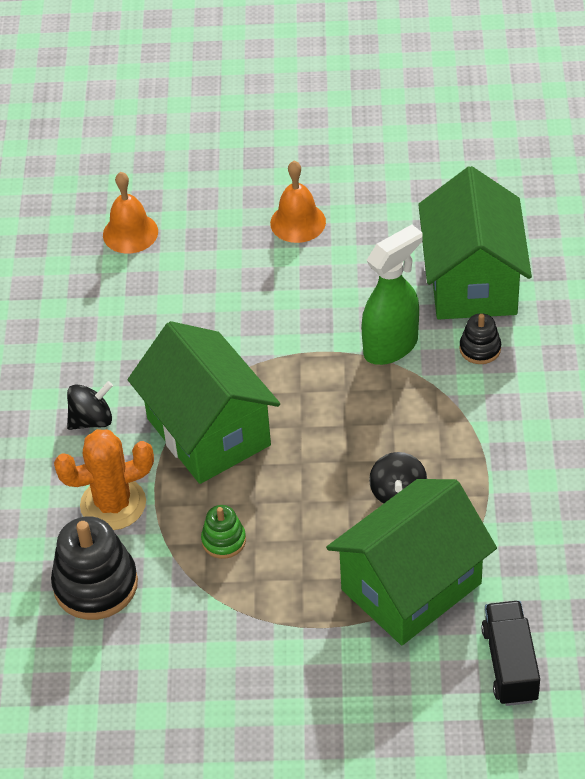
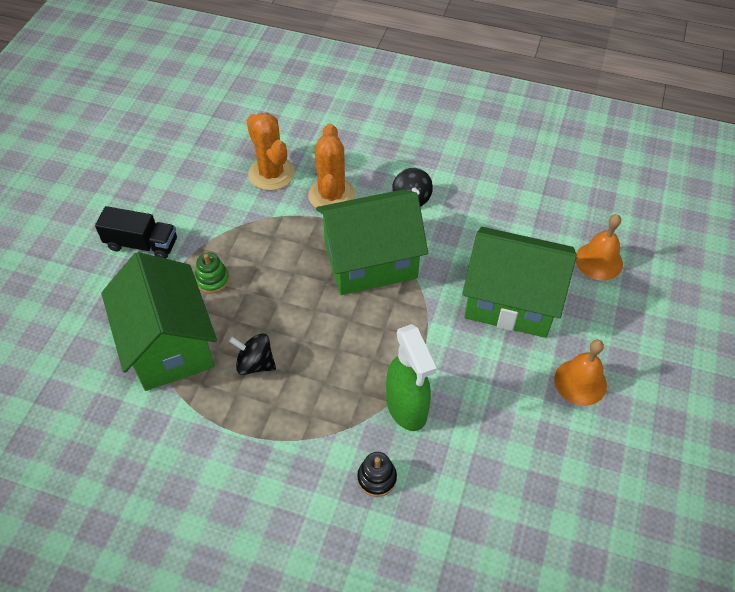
camera: 105 degrees right, 5 degrees up
(95, 584) = (271, 174): black stacking toy -> orange cactus
(224, 540) = (270, 246): green stacking toy -> green stacking toy (212, 280)
(472, 281) = (461, 502): green house -> green house (511, 301)
(510, 664) = (69, 385): black truck -> black truck (142, 244)

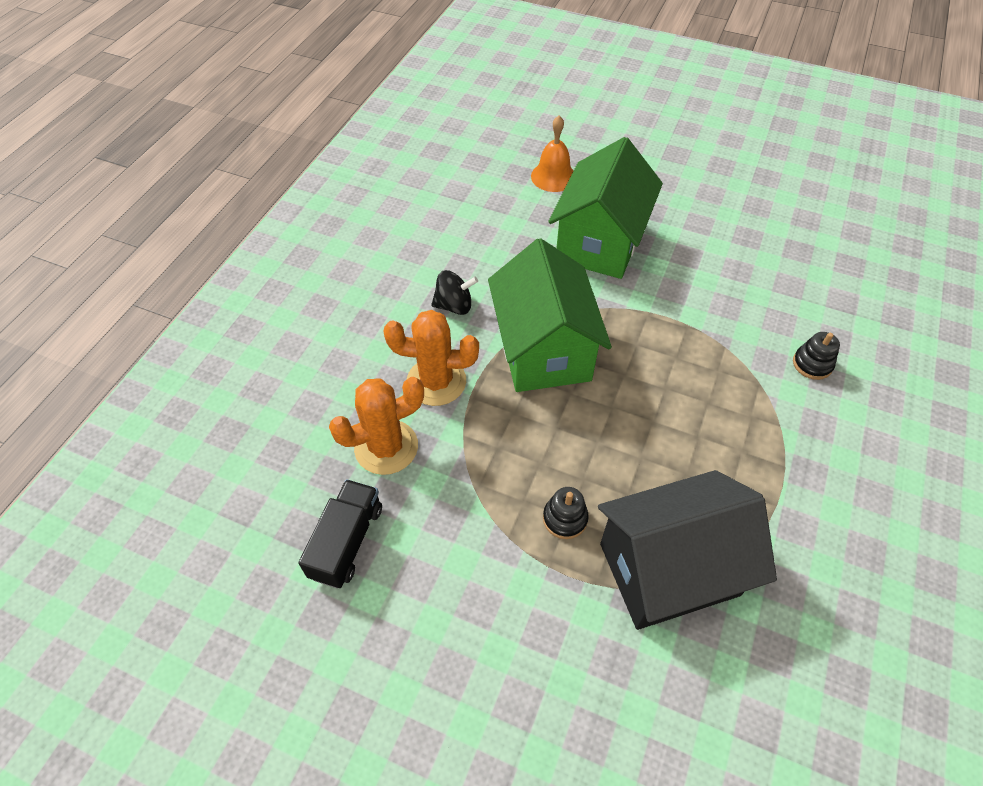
camera: 85 degrees left, 0 degrees up
(142, 244) = (496, 617): black truck -> black truck (347, 541)
(169, 345) = (669, 569): green house -> black house
(212, 280) = (565, 518): green stacking toy -> black stacking toy
(255, 363) = (690, 469): black spinning top -> none
(407, 408) = (731, 334): green spray bottle -> none
(580, 382) = (689, 210): orange bell -> none

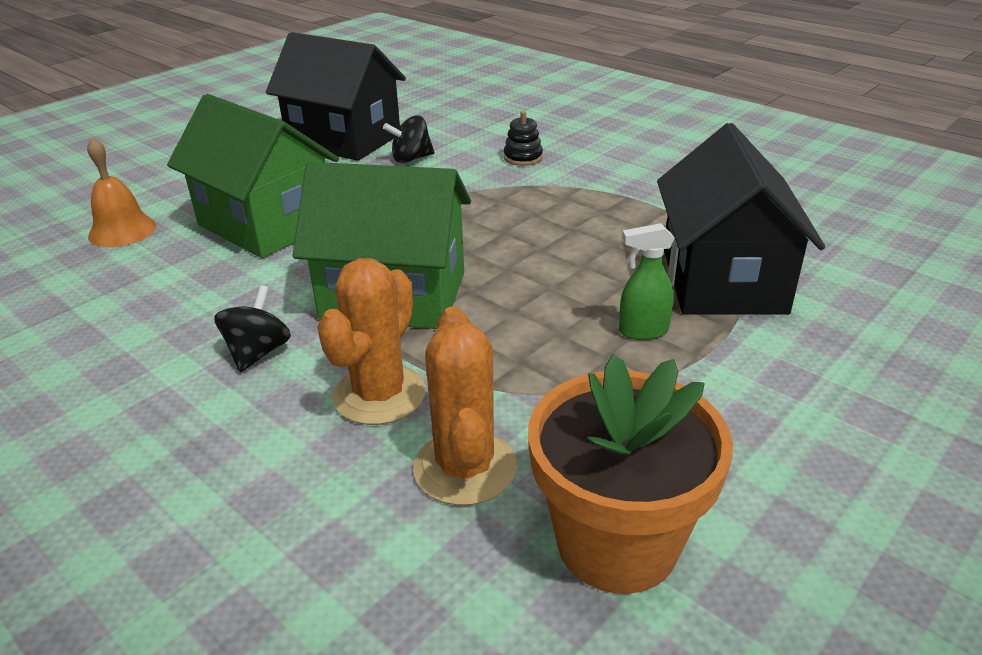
camera: 70 degrees left, 20 degrees down
(347, 541) = (617, 543): black truck -> orange flower pot
(565, 518) = (642, 331): black stacking toy -> green spray bottle
(755, 285) = (411, 159): none -> black spinning top
(761, 228) = (344, 139): none -> black house

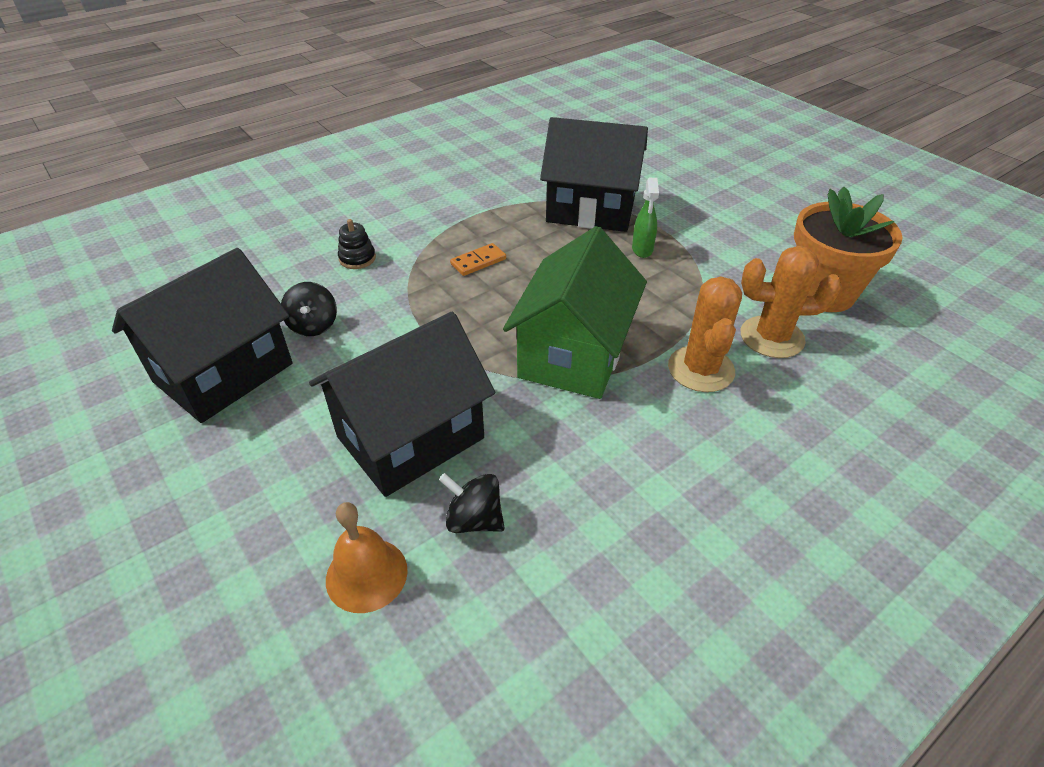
camera: 80 degrees left, 10 degrees up
(258, 353) = (642, 436): black spinning top -> black spinning top (474, 519)
(266, 224) = (410, 437): green house -> black house
(379, 395) = (701, 369): orange cactus -> orange cactus turned 60 degrees clockwise
(549, 218) = (478, 261): none -> orange domino

